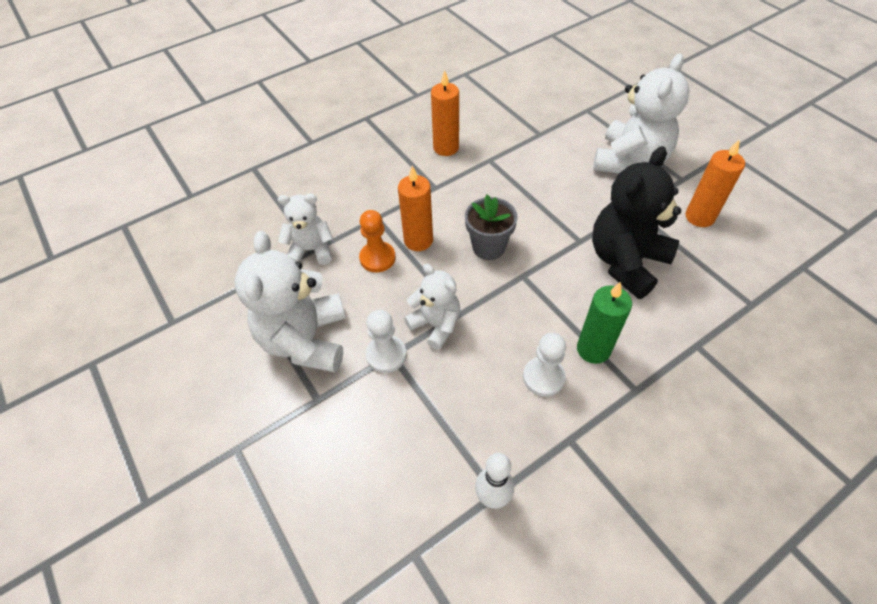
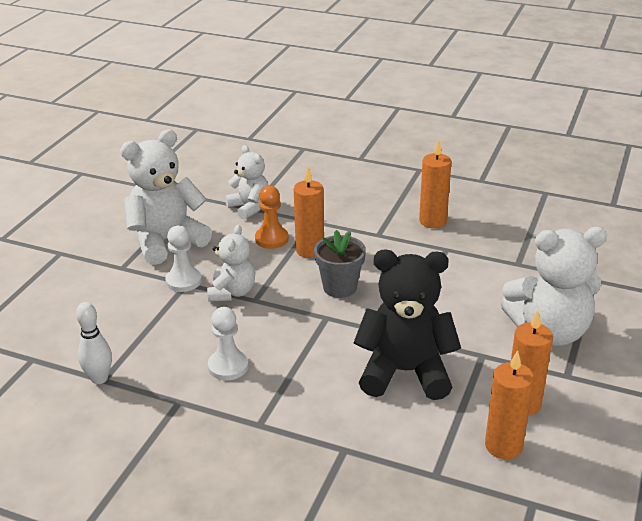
camera: 55 degrees right, 20 degrees down
(593, 349) = (282, 384): green candle -> none
(738, 251) = (503, 446): none -> orange candle

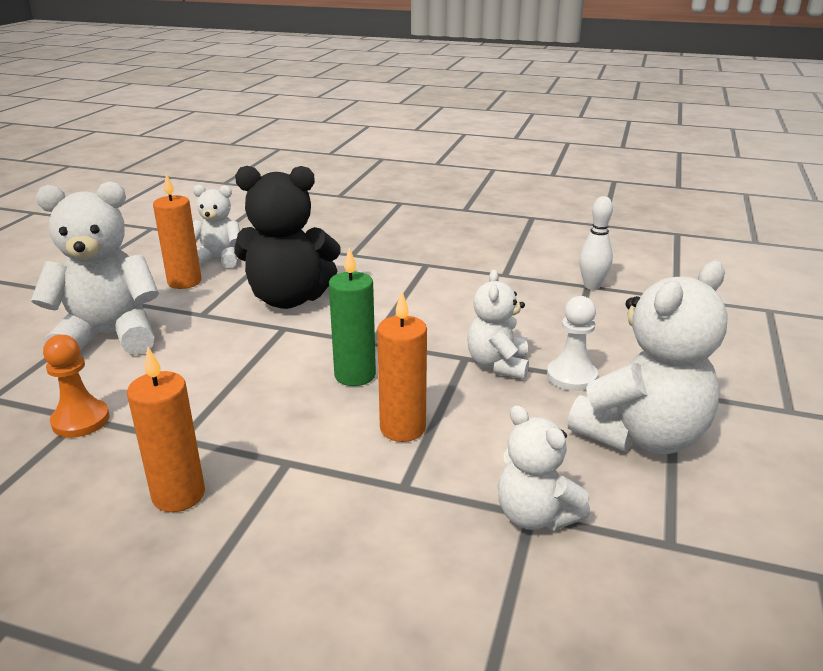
camera: 175 degrees right, 5 degrees down
(228, 366) = (470, 298): white pawn -> none
(271, 239) = (469, 446): orange pawn -> orange pawn (81, 420)
(340, 287) = (355, 375): grey flower pot -> green candle
(503, 446) = (219, 259): orange candle -> white teddy bear

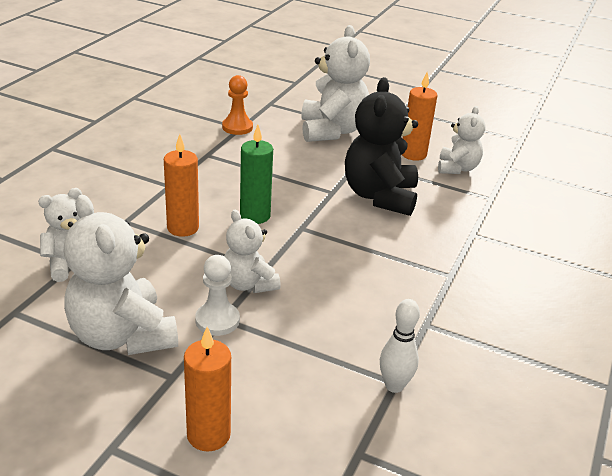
camera: 95 degrees right, 5 degrees up
(178, 495) = (157, 154): orange candle -> orange candle (208, 435)
(498, 365) = (248, 284): white teddy bear -> white teddy bear turned 135 degrees counterclockwise

